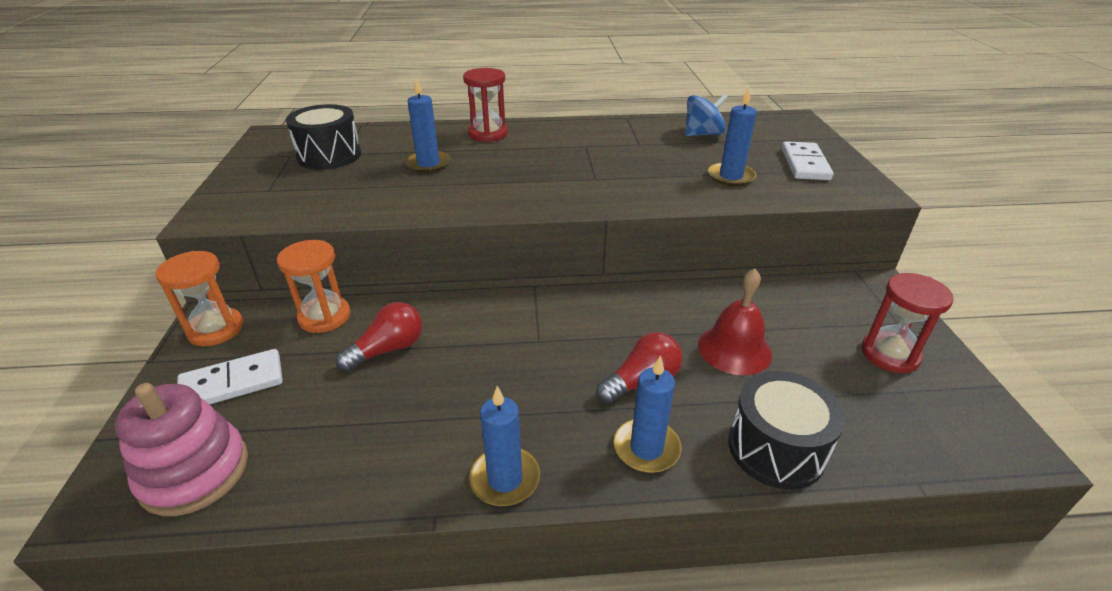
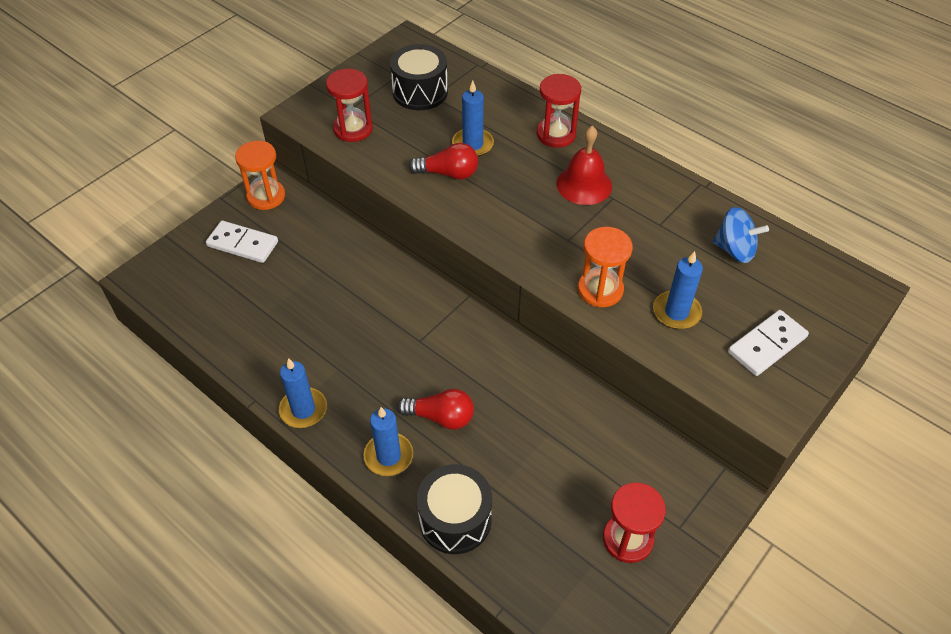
camera: 45 degrees right, 15 degrees up
(195, 472) = (186, 289): pink stacking toy -> none
(291, 201) = (353, 129): none -> red hourglass
(324, 317) = (325, 228): orange hourglass -> orange hourglass (600, 290)
(388, 349) = (333, 280): red light bulb -> red light bulb (448, 173)
(734, 349) = (528, 446): red bell -> red bell (584, 184)

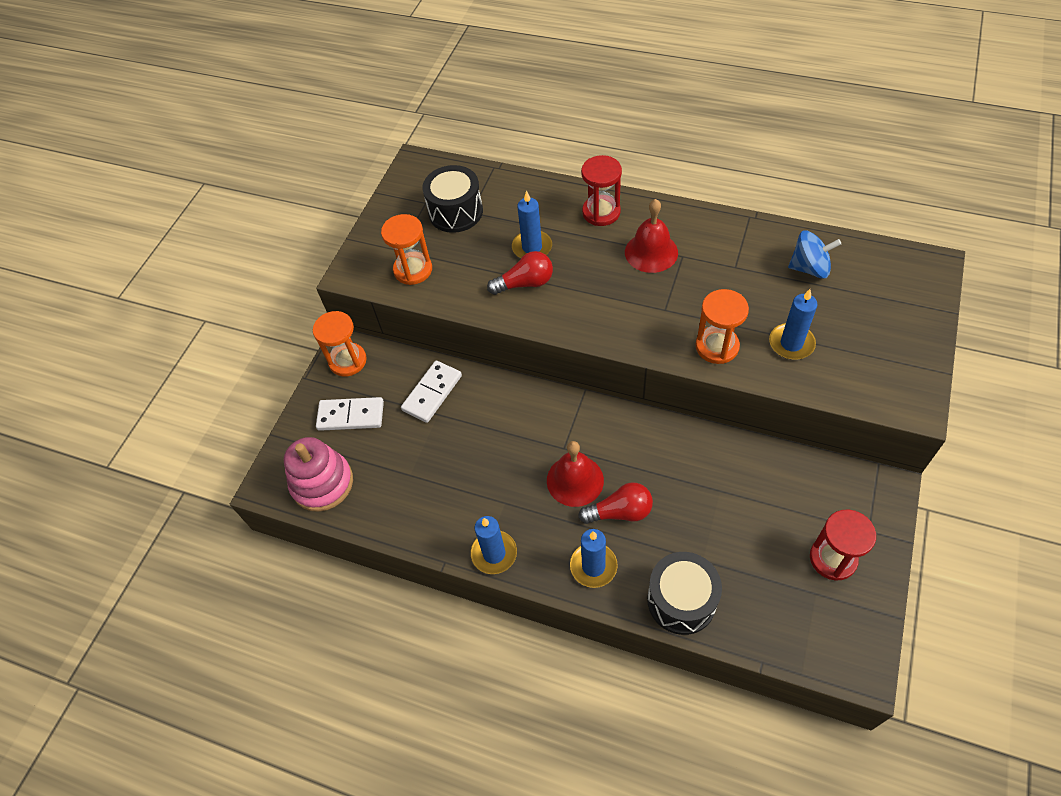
camera: 15 degrees left, 5 degrees up
(186, 292) = (322, 483): none -> pink stacking toy
(353, 129) = (413, 270): red hourglass -> orange hourglass
(414, 373) = (575, 480): none -> red bell
(766, 345) = (879, 345): white domino -> white domino (432, 393)

